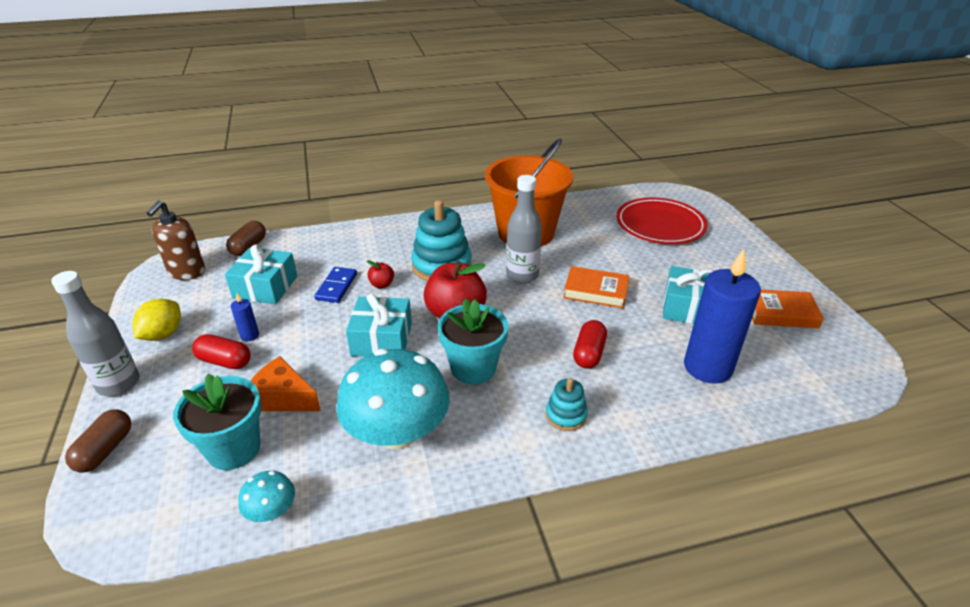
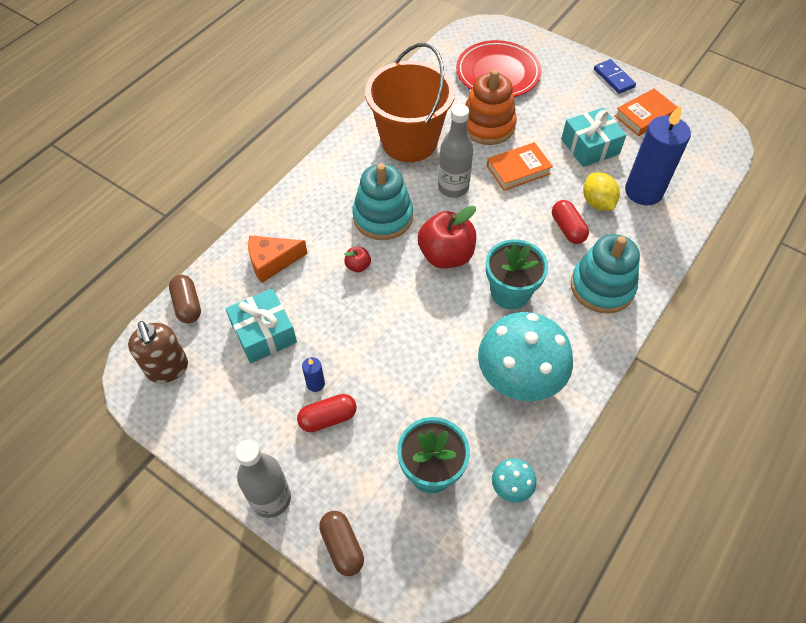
camera: 40 degrees left, 20 degrees up
(163, 334) = (240, 435): yellow lemon -> yellow lemon (597, 202)
(283, 398) = (413, 411): orange cheese -> orange cheese (272, 262)
(336, 287) = (324, 292): blue domino -> blue domino (613, 78)
(382, 339) = (420, 314): turquoise gift -> none
(566, 415) = (602, 287): turquoise stacking toy -> turquoise stacking toy, size x1.92
(606, 252) = (487, 125): none -> orange stacking toy

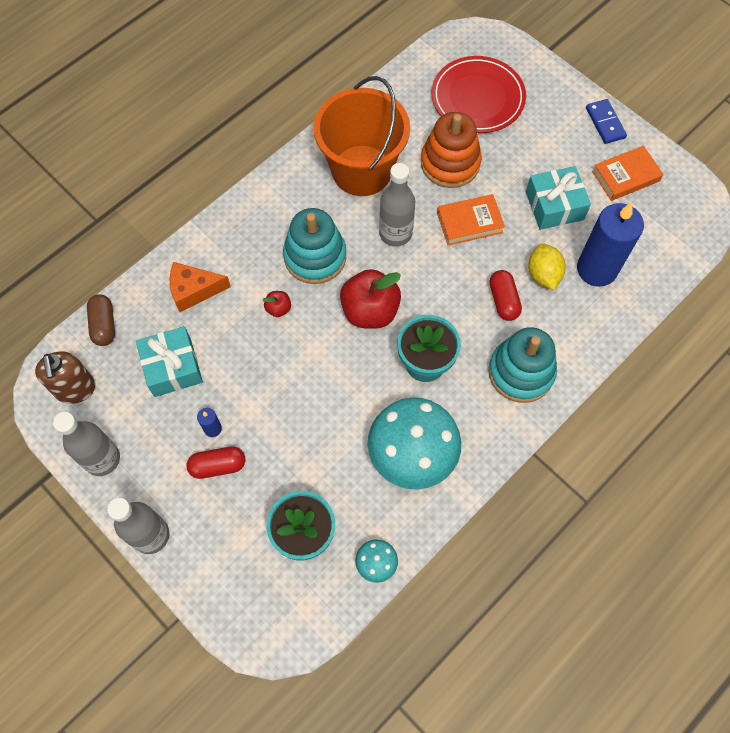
camera: 10 degrees right, 10 degrees up
(206, 431) = (102, 459): none -> grey bottle
(342, 546) = (207, 592): brown capsule -> none

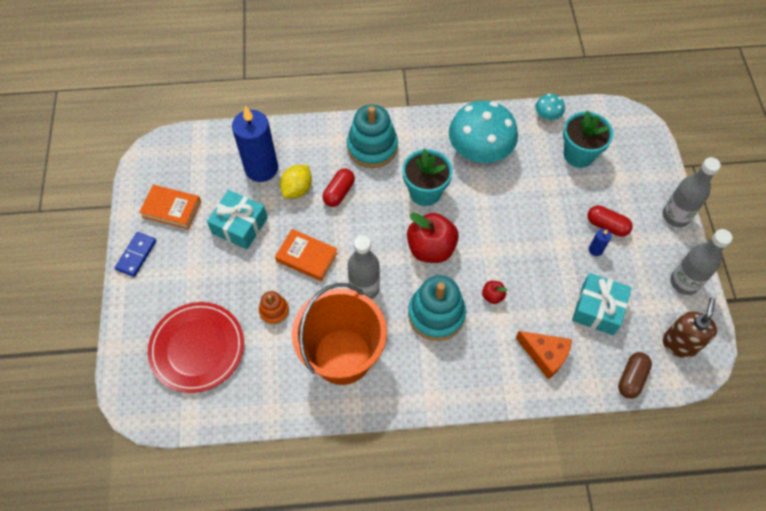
camera: 140 degrees left, 5 degrees down
(450, 163) = (274, 311): orange stacking toy -> orange stacking toy, size x0.52

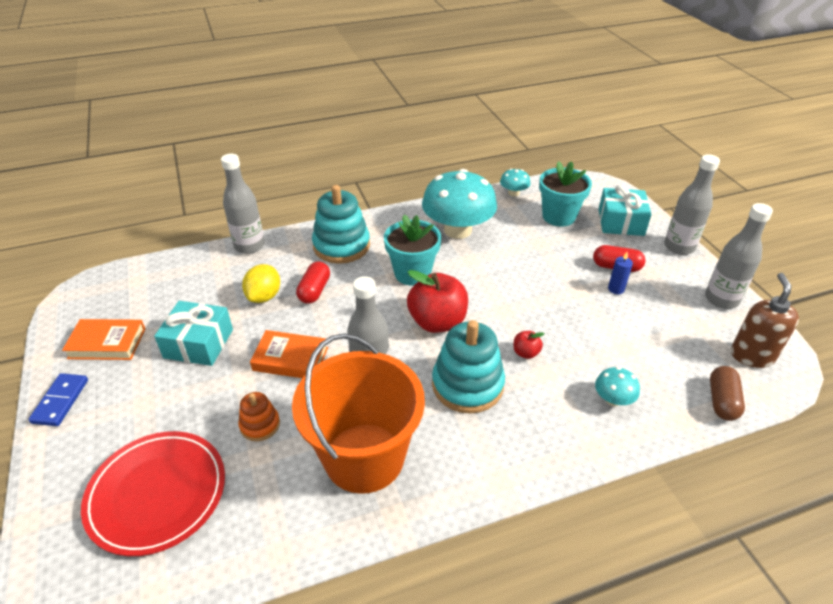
camera: 15 degrees left, 20 degrees down
(261, 168) = (217, 285): blue candle -> none
(294, 130) = (249, 246): none -> grey bottle
(545, 355) = (613, 399): orange cheese -> turquoise mushroom
(598, 309) = (647, 341): turquoise gift -> turquoise gift (621, 222)

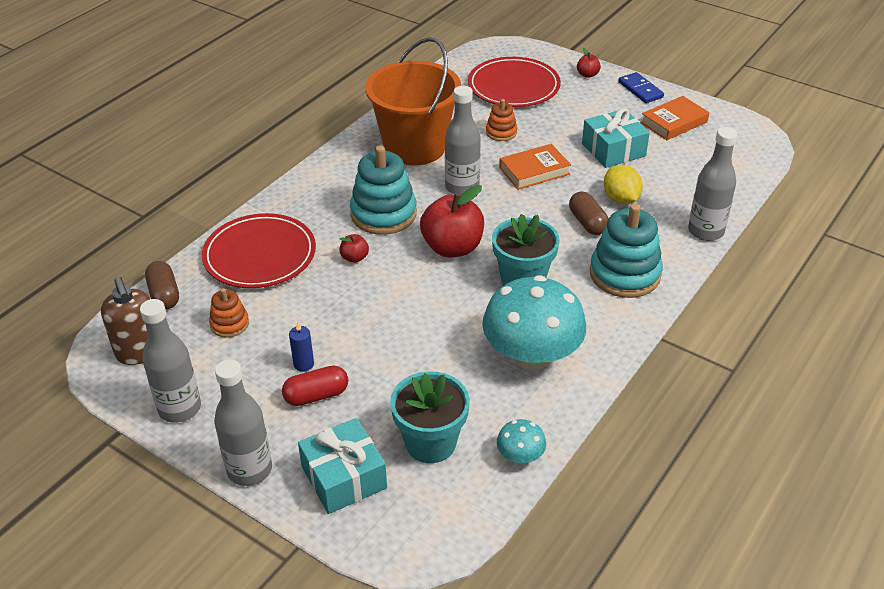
camera: 145 degrees right, 0 degrees up
(63, 460) = (587, 74): none -> red apple
(314, 290) = (587, 223): red capsule -> brown capsule
(613, 399) = (260, 255): turquoise mushroom -> red plate
(665, 344) = (229, 324): none -> orange stacking toy

